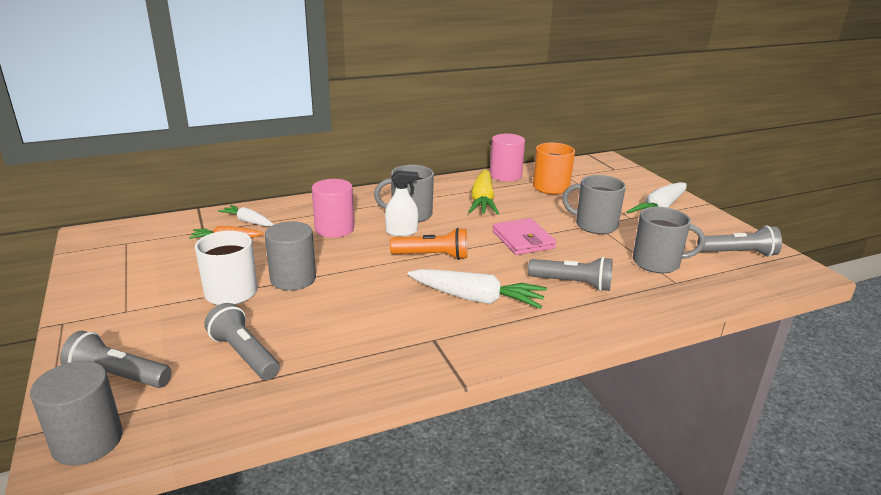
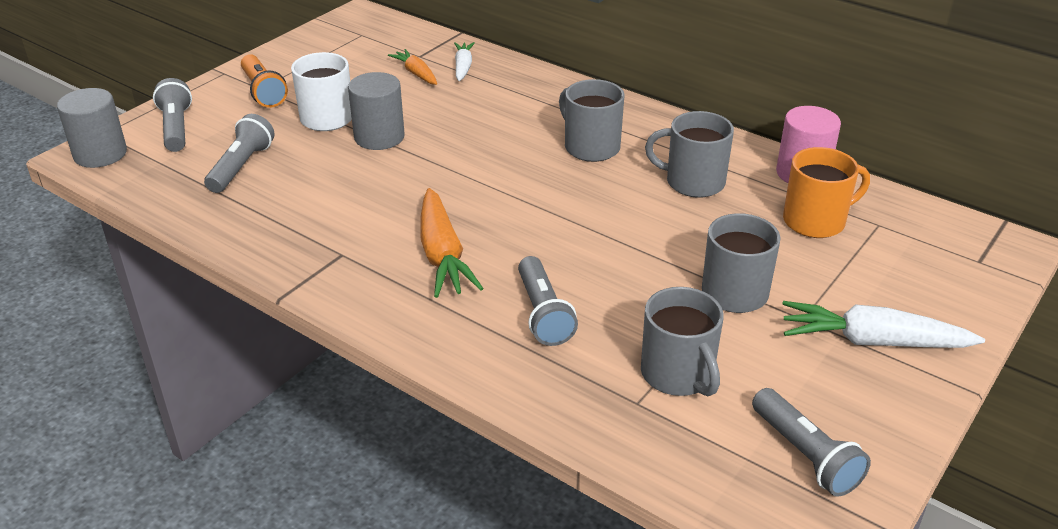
camera: 60 degrees right, 10 degrees up
(334, 229) = (501, 117): pink cylinder -> none
(401, 232) = (542, 157): white spray bottle -> none
(432, 256) = (507, 196): orange flashlight -> orange flashlight (263, 91)
(477, 299) = (443, 255): white carrot -> orange carrot
(482, 201) = (693, 182): yellow carrot -> grey mug
(523, 240) = (618, 245): pink wallet -> none

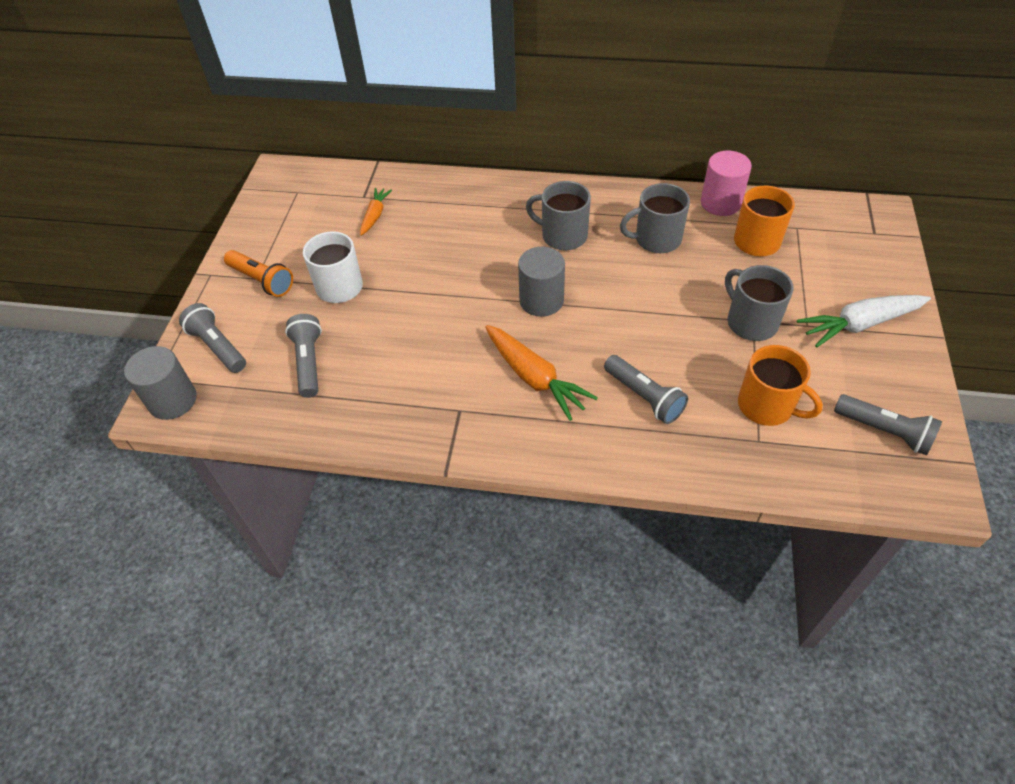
camera: 25 degrees left, 15 degrees up
(379, 137) = (397, 289): grey cylinder -> grey cylinder (541, 300)
(416, 73) = (375, 215): orange carrot -> orange carrot turned 75 degrees clockwise
(463, 67) = (407, 195): white carrot -> none
(678, 374) = (766, 406): grey mug -> orange mug

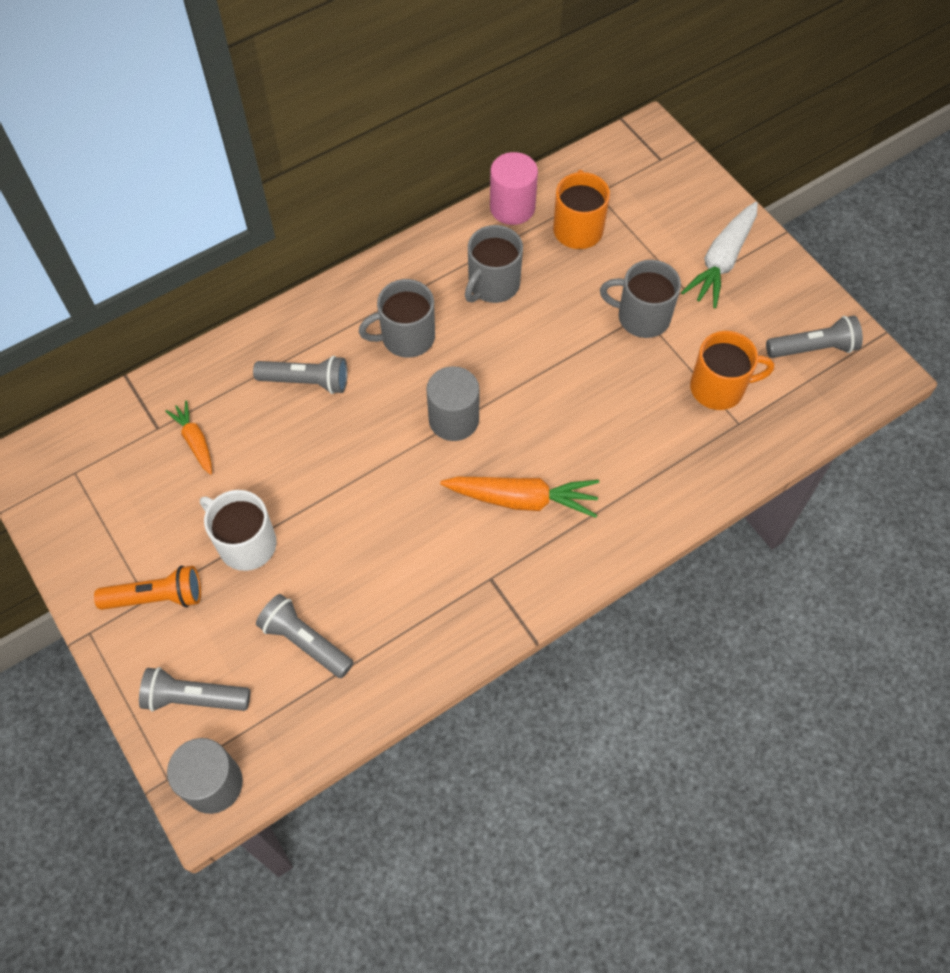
camera: 45 degrees left, 10 degrees up
(644, 397) = (624, 450): grey flashlight -> grey flashlight (306, 382)

